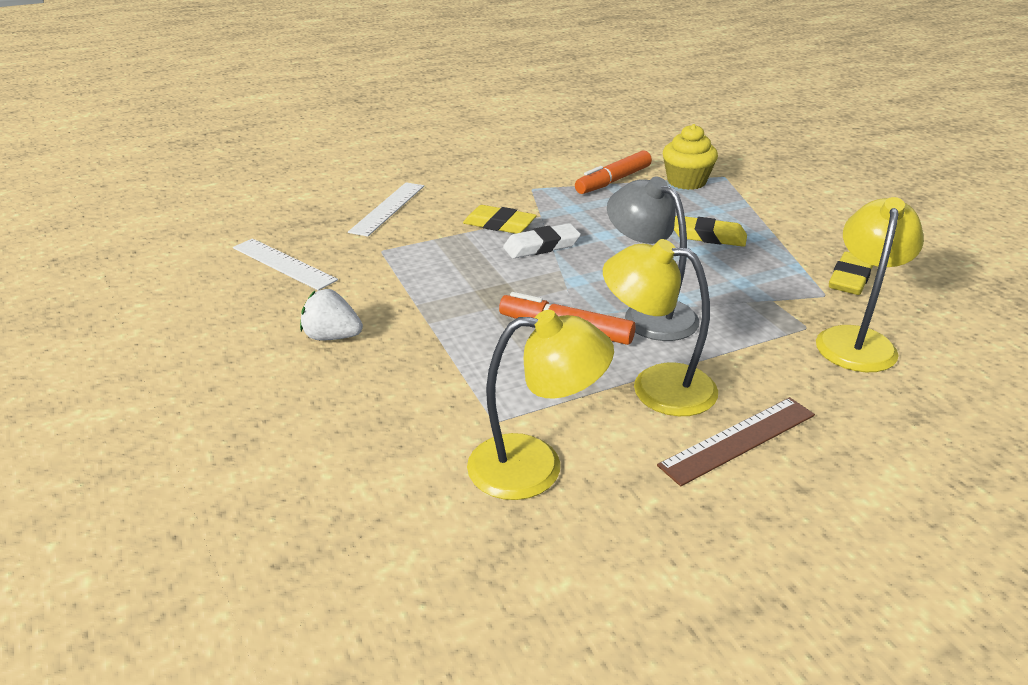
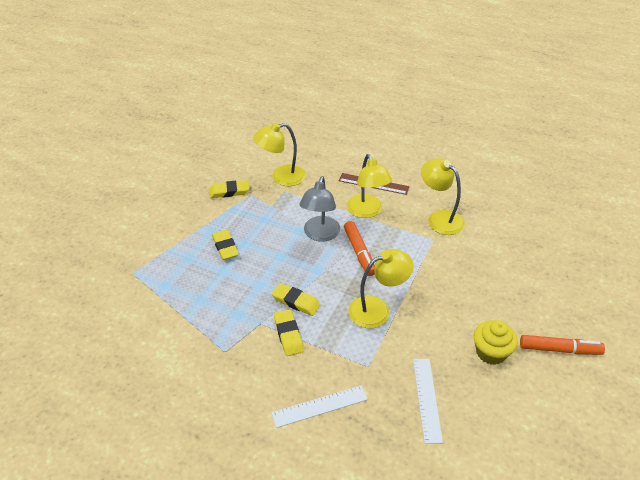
camera: 130 degrees left, 10 degrees up
(332, 337) = (450, 321): white strawberry -> none
(442, 292) = (377, 309): none -> yellow lamp
(541, 246) = (296, 301): white eraser -> yellow eraser
(613, 181) = (179, 318): orange marker -> orange marker (559, 349)
(686, 181) = (154, 285): yellow cupcake -> yellow cupcake (491, 352)

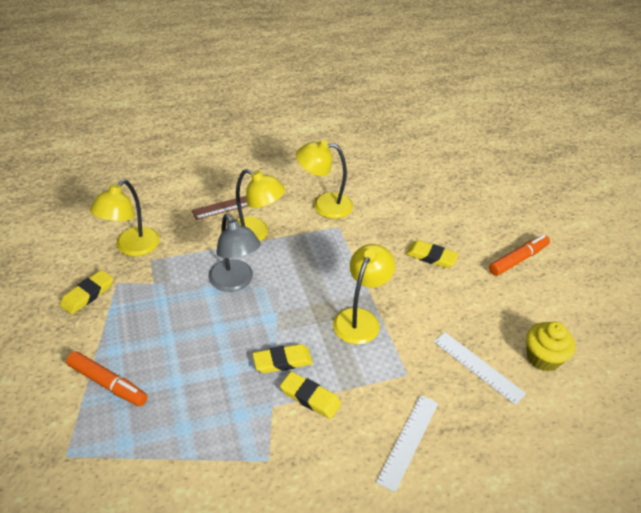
camera: 45 degrees left, 0 degrees up
(225, 247) = (149, 355): yellow eraser -> yellow eraser (431, 257)
(359, 252) = (289, 276): orange marker -> orange marker (108, 383)
(491, 352) = (479, 294): yellow cupcake -> yellow cupcake (543, 358)

